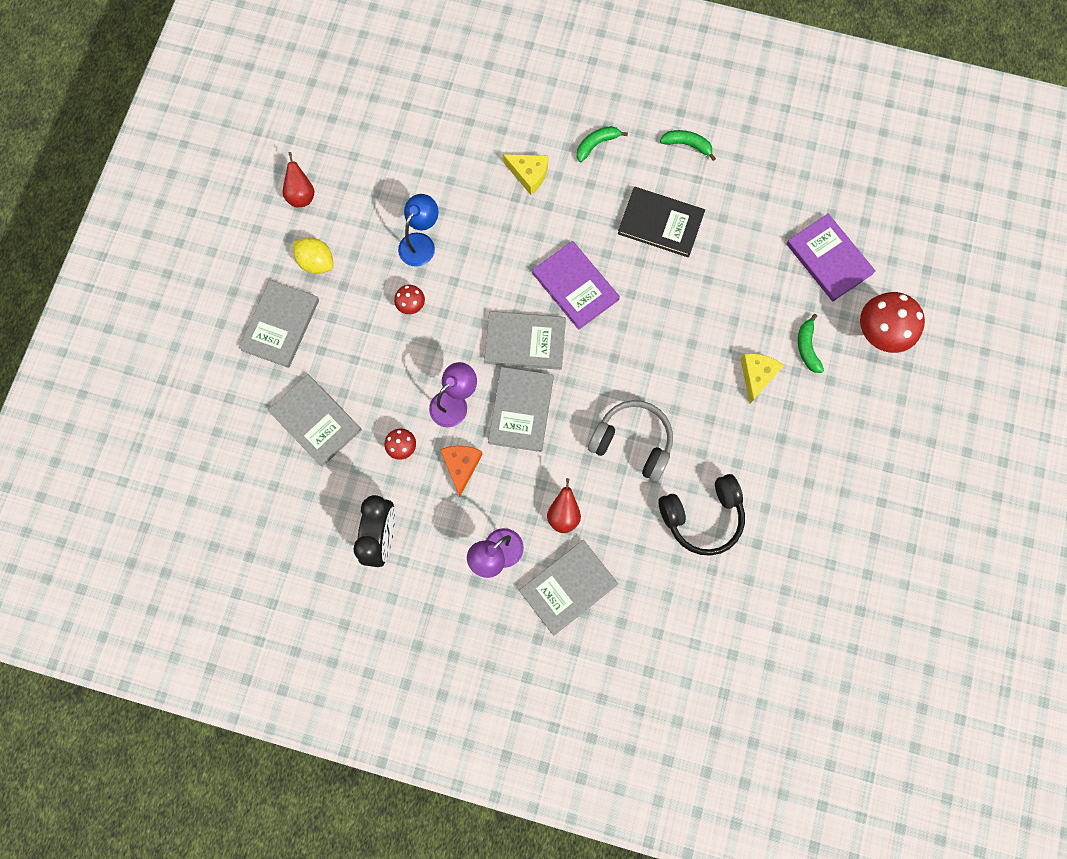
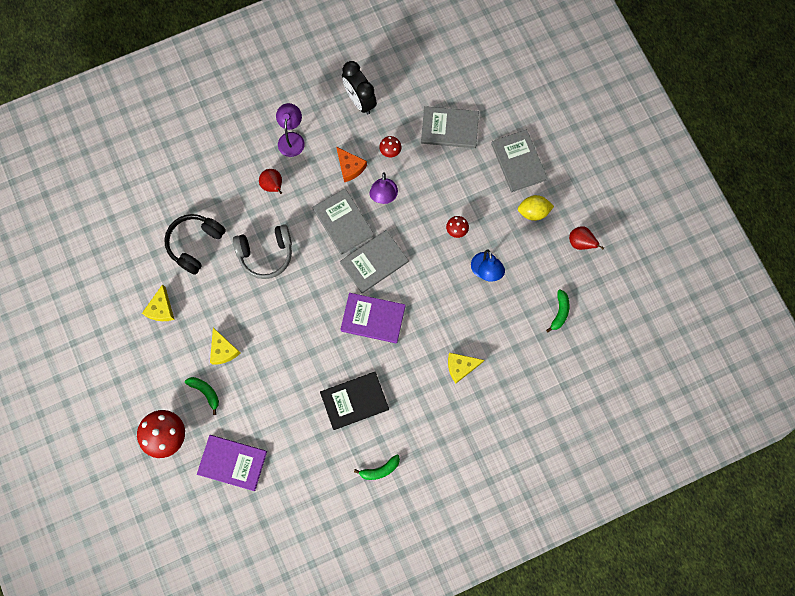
camera: 140 degrees right, 0 degrees up
(568, 587) = (240, 151): grey book -> none
(596, 144) = (437, 422): green banana -> green banana (559, 312)
(792, 473) = (161, 308): none -> yellow cheese

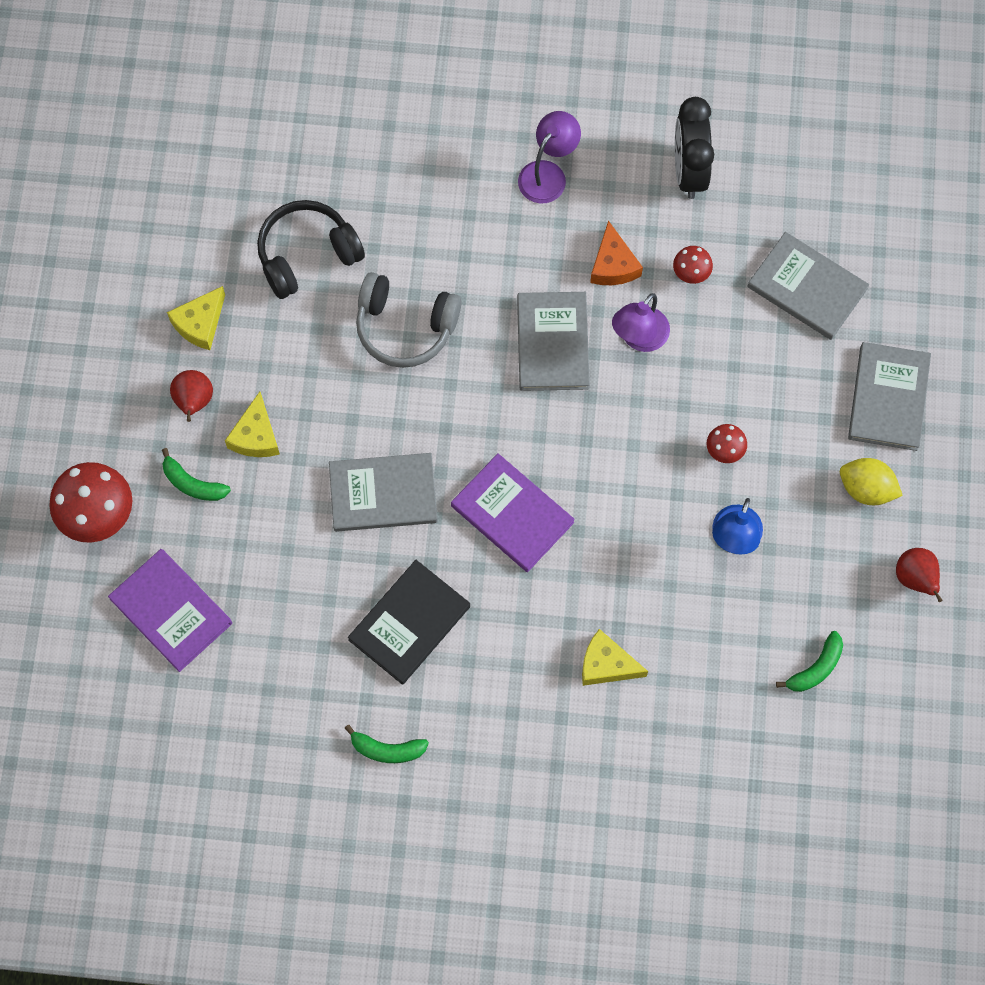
camera: 30 degrees right, 5 degrees down
(205, 392) = (192, 484): green banana -> green banana turned 135 degrees clockwise
(273, 186) = (476, 230): red pear -> red pear (194, 402)
(354, 401) = (409, 623): black book -> black book turned 60 degrees counterclockwise
(374, 262) = (564, 430): grey book -> grey book (383, 494)

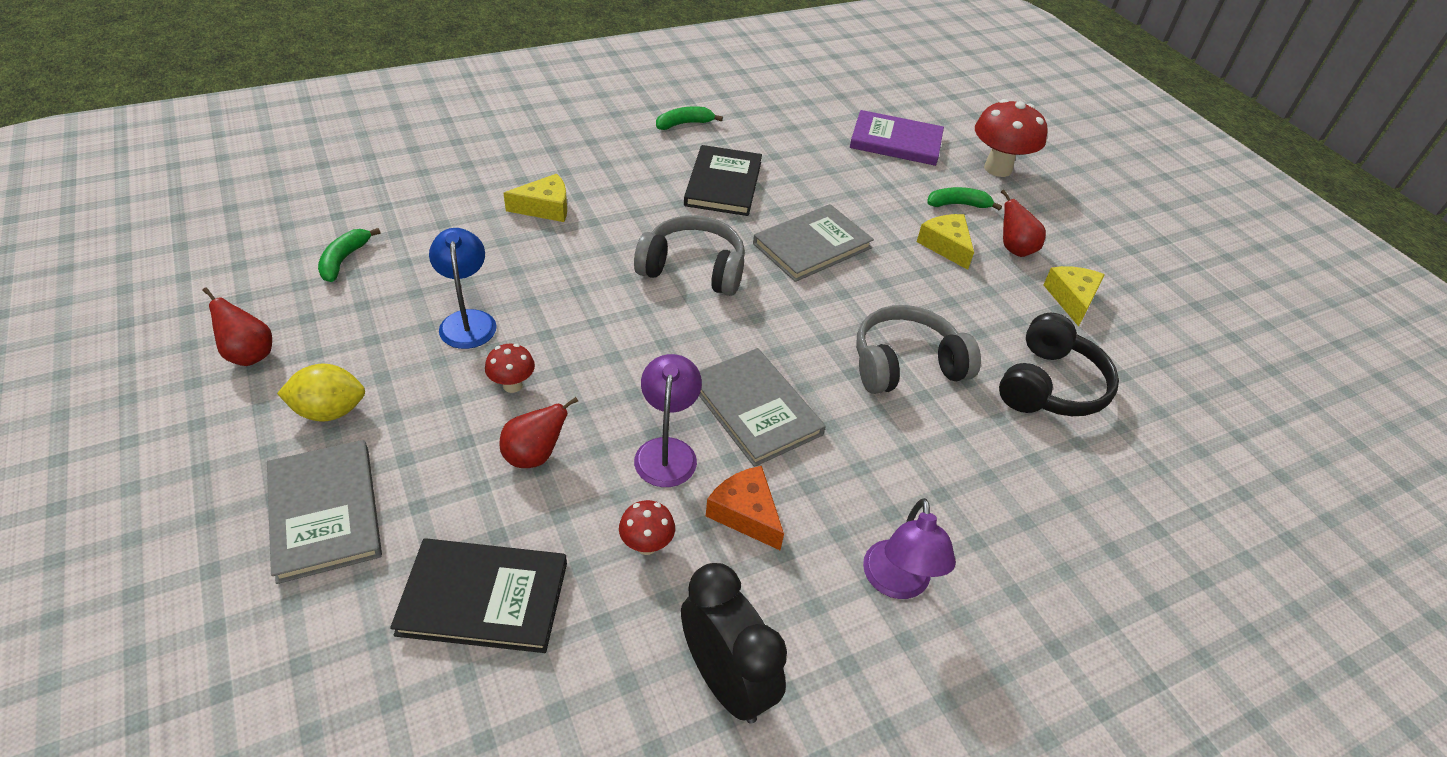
camera: 145 degrees right, 25 degrees down
(512, 514) = (693, 269): purple book -> grey headphones
(734, 378) = (534, 455): none -> red pear
(807, 288) = (483, 598): grey book -> black book

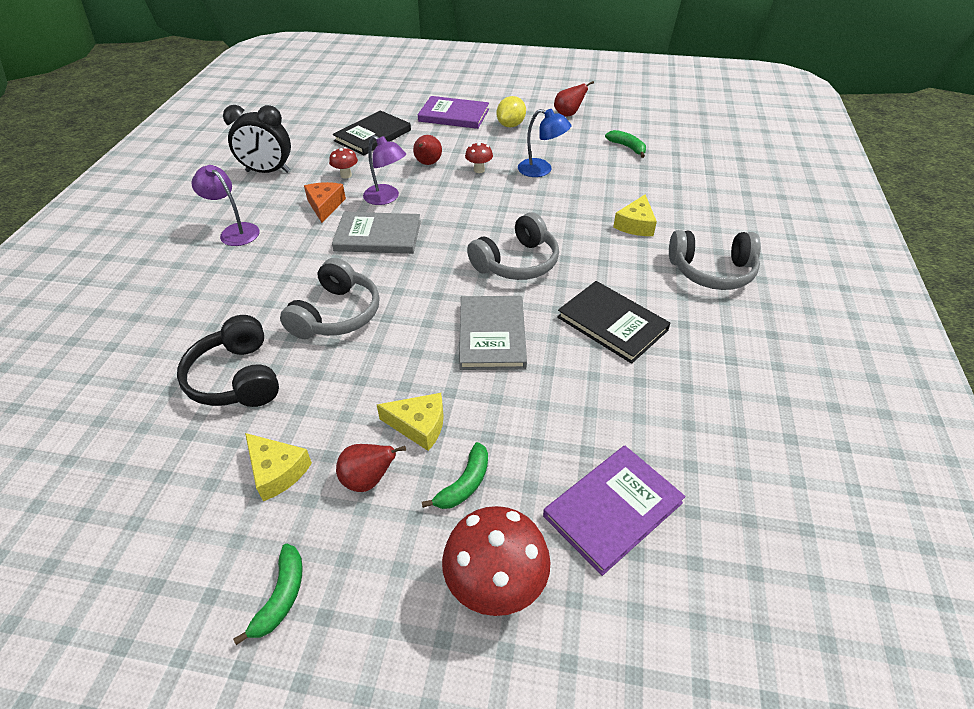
camera: 130 degrees right, 0 degrees up
(325, 512) = (454, 115): grey book -> purple book
(591, 146) = (712, 271): none -> grey headphones
(684, 124) = (729, 342): green banana -> green banana (281, 597)
(745, 513) = (325, 206): orange cheese -> orange cheese turned 90 degrees counterclockwise

